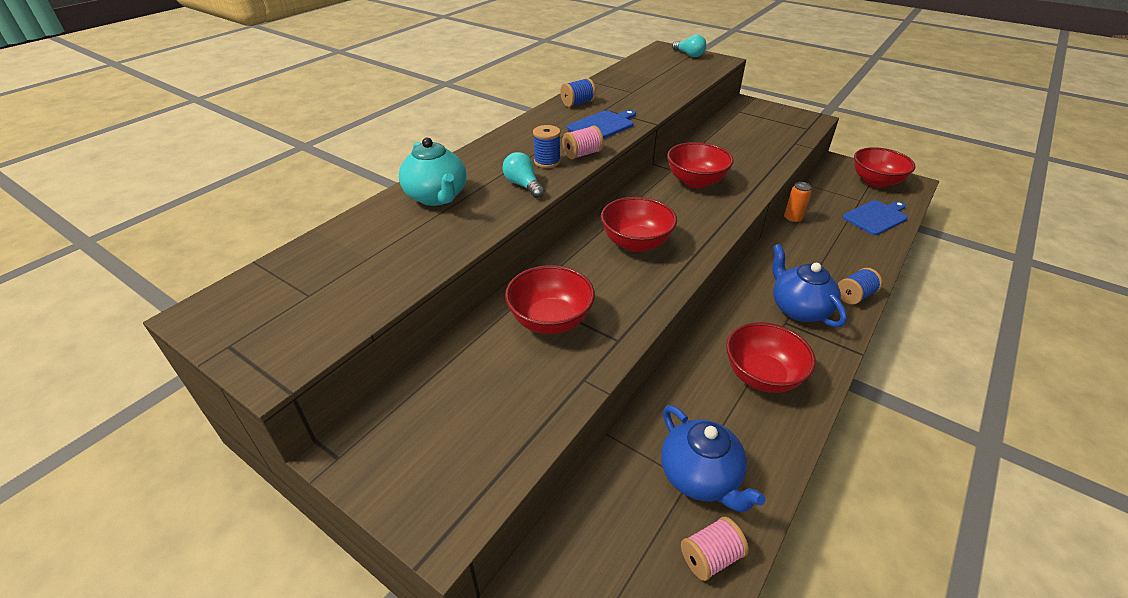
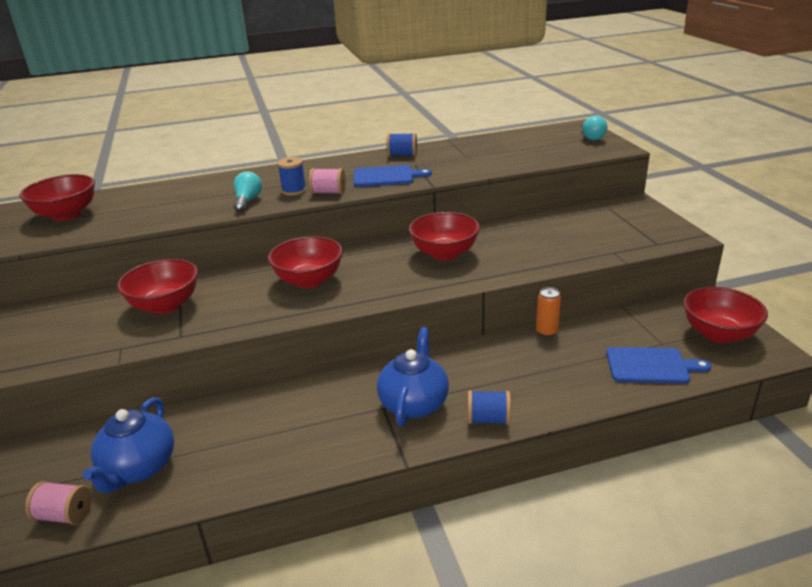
camera: 40 degrees right, 10 degrees down
(437, 197) = (186, 192): turquoise teapot -> none
(762, 376) = (293, 433): red bowl -> red bowl (66, 214)

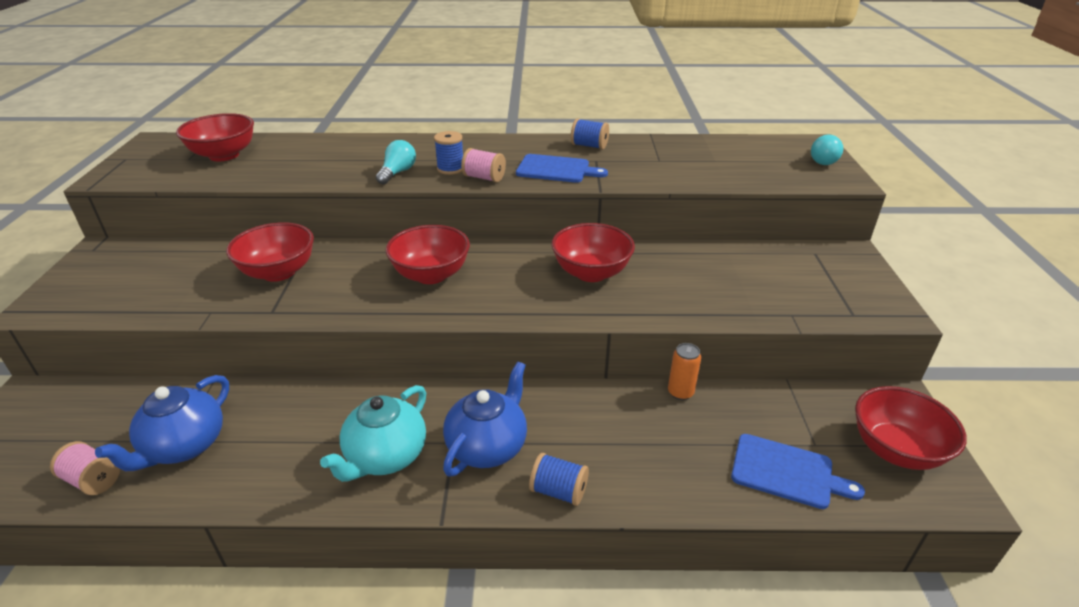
camera: 15 degrees right, 5 degrees up
(331, 431) = (385, 457): none -> turquoise teapot

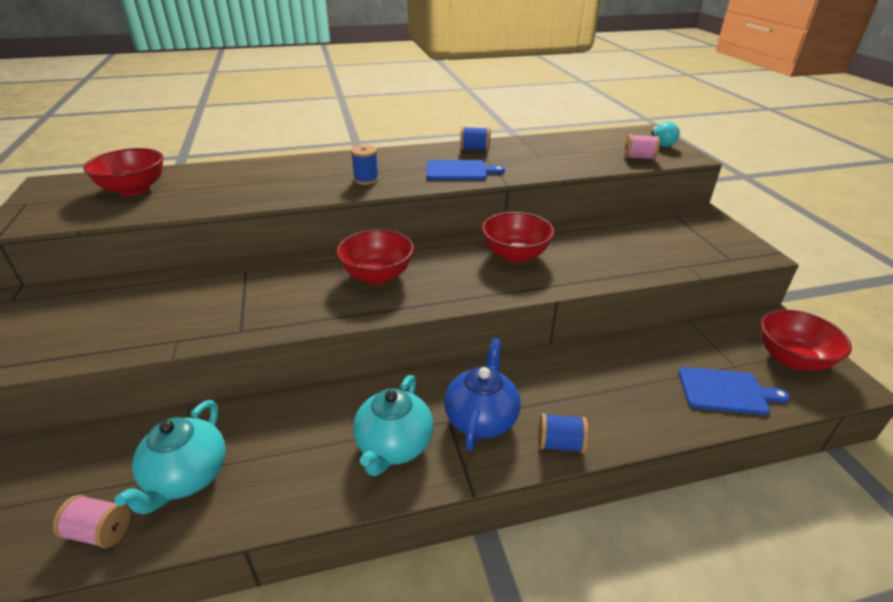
camera: 15 degrees left, 0 degrees up
(184, 446) = (187, 477): blue teapot -> turquoise teapot
(278, 272) = (228, 293): red bowl -> none
(397, 173) = (319, 188): turquoise light bulb -> none
(484, 178) = (401, 184): pink spool -> pink spool (639, 158)
(680, 392) = (615, 343): orange can -> none

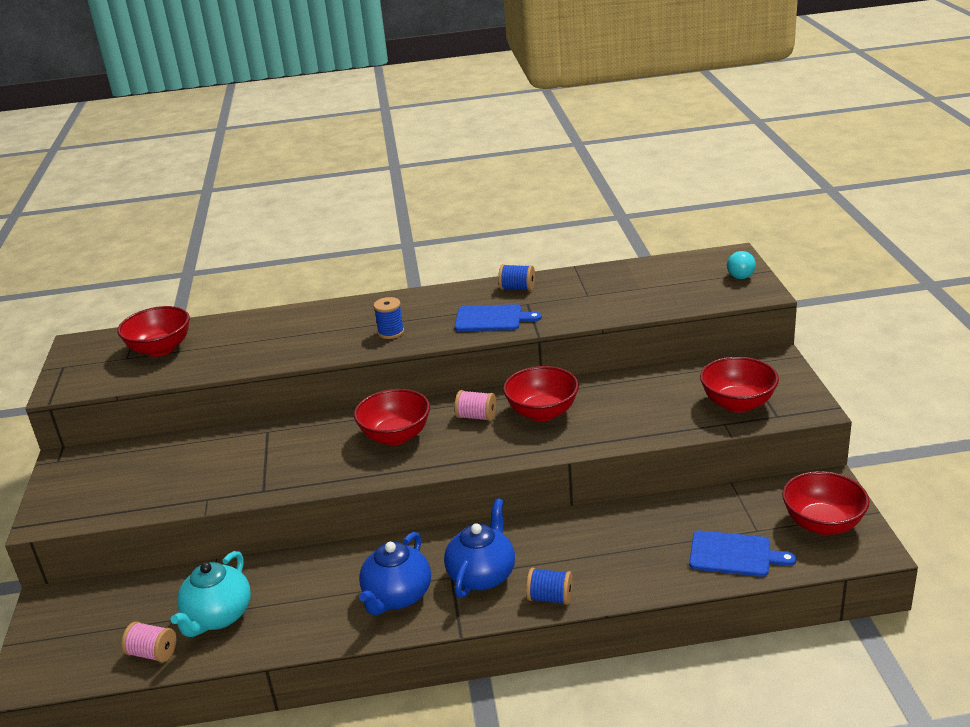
camera: 10 degrees right, 5 degrees down
(394, 446) = (397, 596): turquoise teapot -> blue teapot
(639, 158) = (701, 296): pink spool -> pink spool (476, 417)
(690, 249) = (738, 404): none -> red bowl

